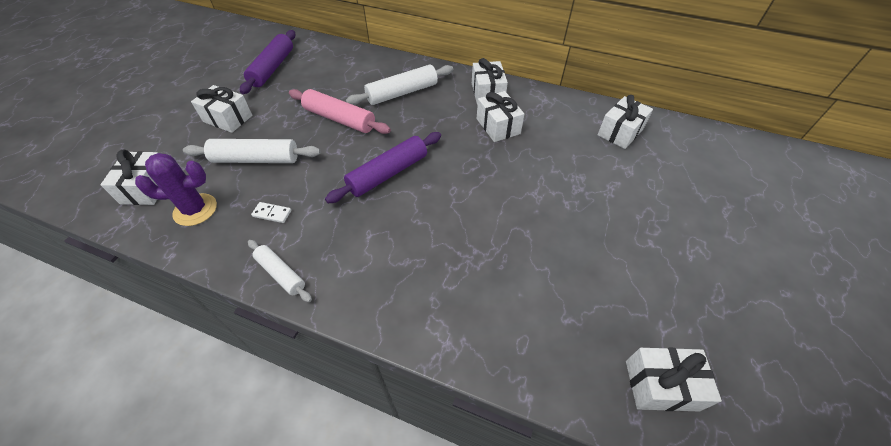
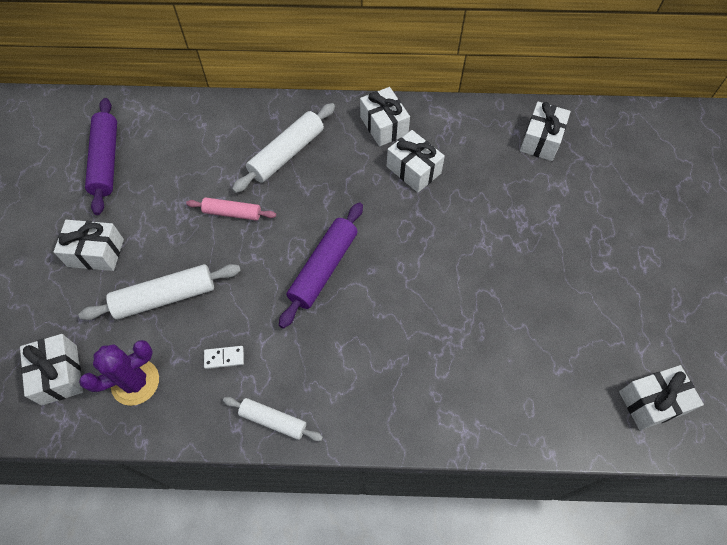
camera: 20 degrees left, 10 degrees up
(339, 119) = (232, 213): pink rolling pin -> pink rolling pin, size x0.62

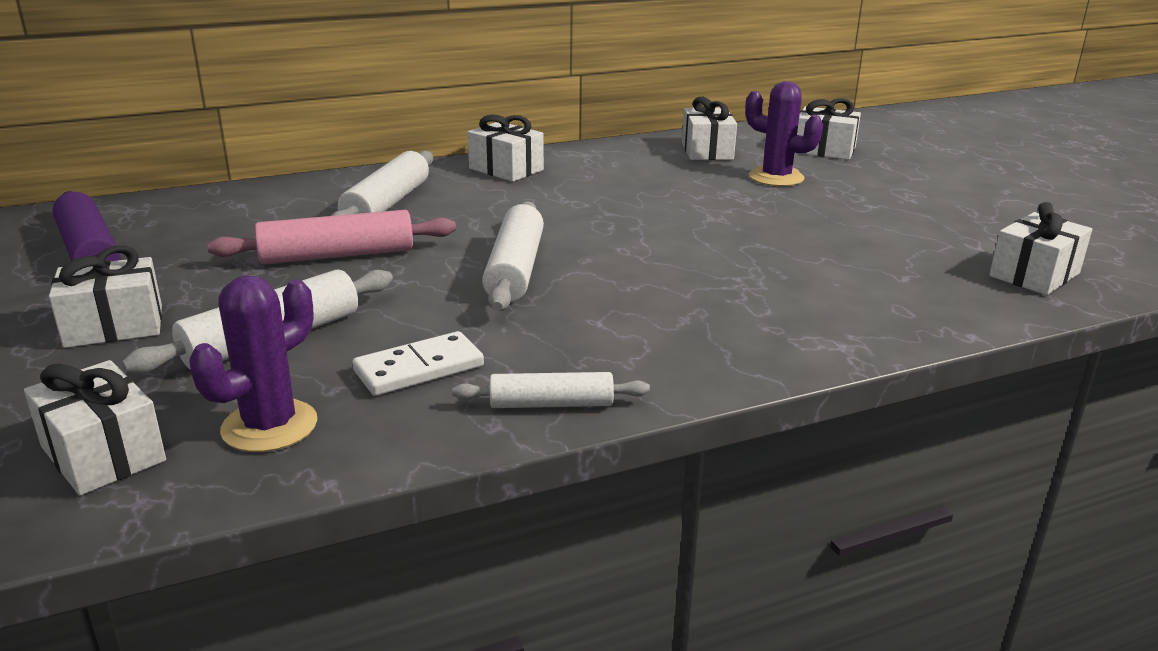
camera: 25 degrees left, 35 degrees down
(224, 358) = (419, 368): white domino -> white domino, size x1.69
(232, 213) = (337, 256): pink rolling pin -> pink rolling pin, size x1.62
(323, 268) = (514, 270): purple rolling pin -> white rolling pin
(413, 170) = (573, 188): white gift -> white gift (824, 150)
(565, 200) = (776, 177): none -> purple cactus

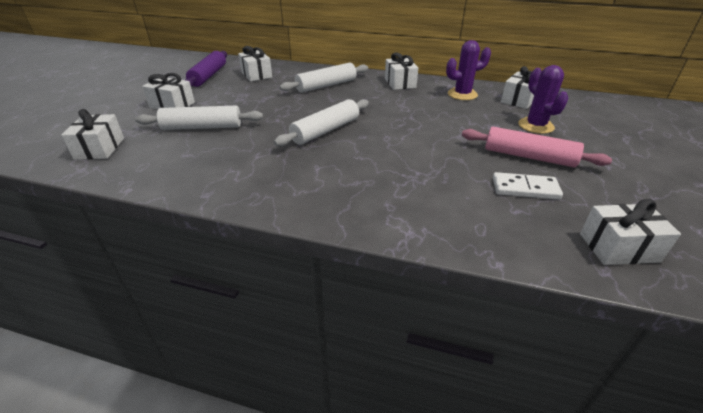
camera: 40 degrees right, 10 degrees up
(269, 426) = (148, 160): purple cactus -> purple cactus (462, 94)
(337, 256) = (274, 102): pink rolling pin -> pink rolling pin (529, 157)
(419, 368) = (223, 159): white domino -> white domino (525, 188)
(551, 404) = (238, 196): white rolling pin -> none
(824, 150) = (597, 118): white gift -> white gift (256, 75)

